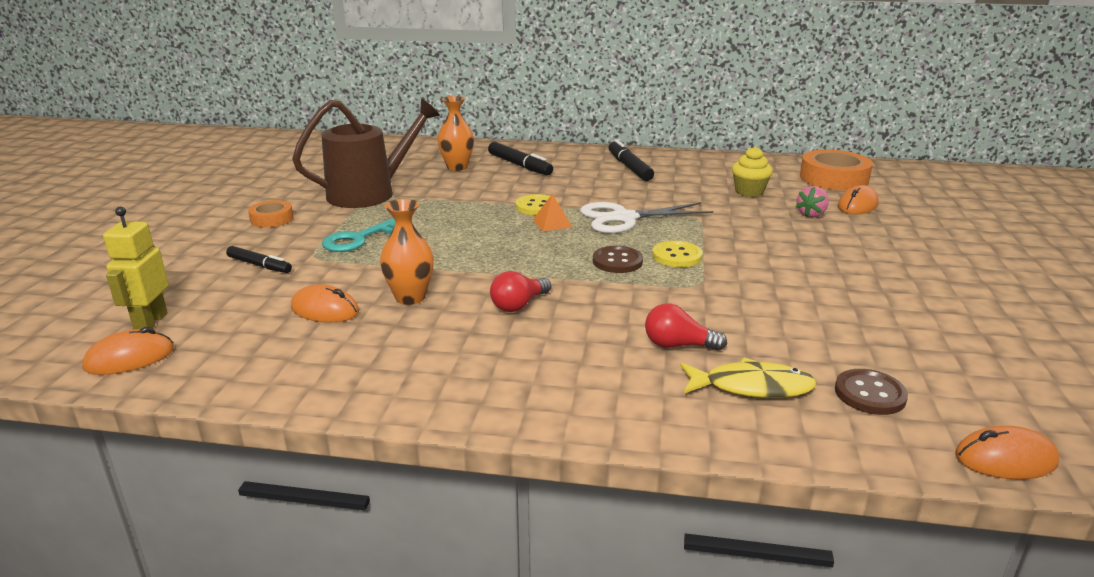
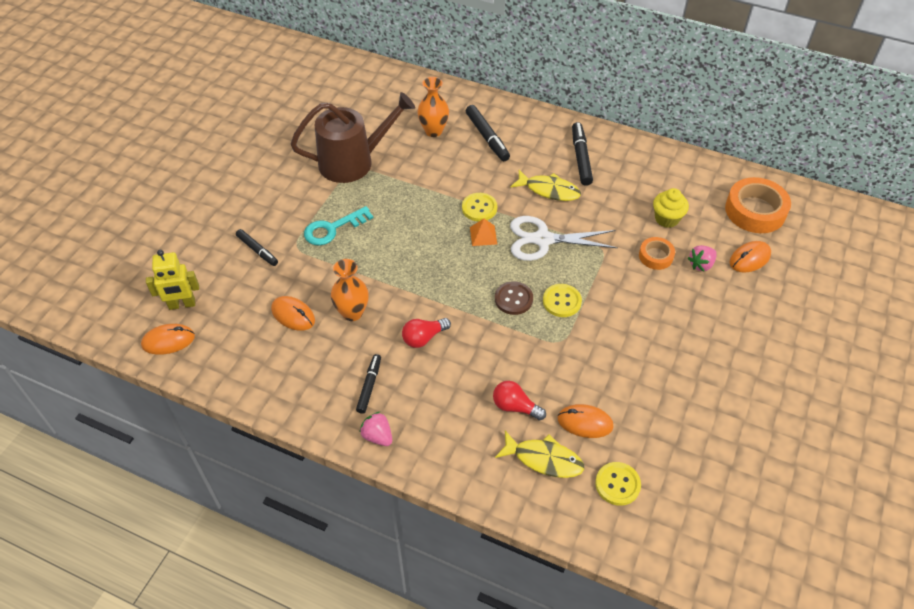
camera: 15 degrees right, 25 degrees up
(150, 322) = (182, 304): yellow robot -> yellow robot turned 120 degrees counterclockwise
(272, 219) = (273, 187): orange tape -> orange tape (656, 256)
(461, 357) = (369, 386): none -> black marker
(495, 403) = (377, 436): none -> pink strawberry
(609, 188) = (549, 190): none -> yellow fish
(870, 394) = (617, 484): brown button -> yellow button
(1005, 459) = (666, 560): orange mouse -> orange mouse (585, 422)

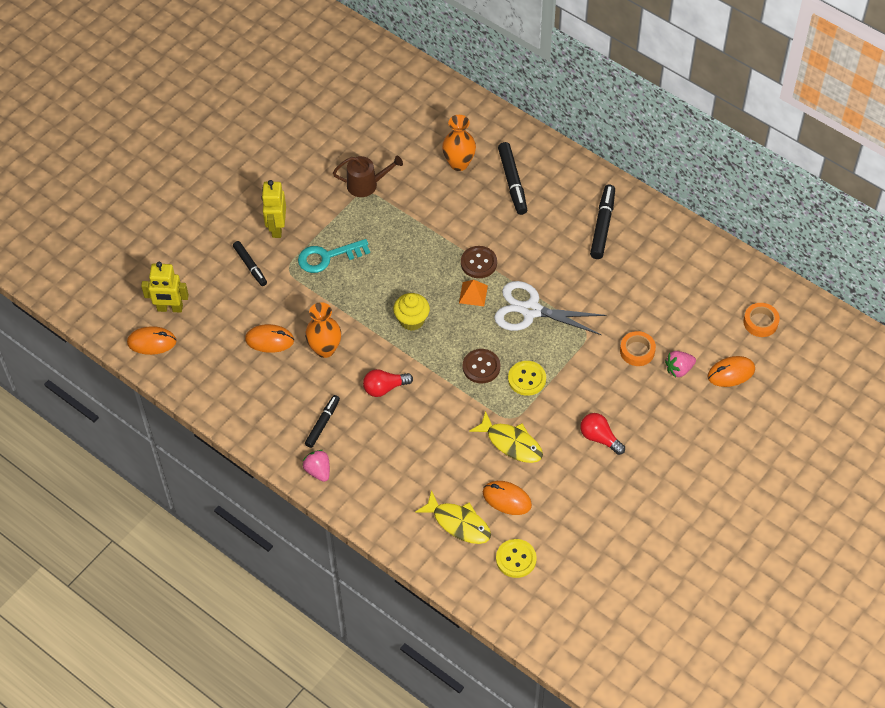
camera: 15 degrees right, 5 degrees up
(276, 212) = (277, 228): none -> yellow robot
(293, 315) = (269, 340): orange mouse -> orange mouse turned 45 degrees counterclockwise
(353, 162) = (366, 184): brown watering can -> brown watering can, size x0.54
(479, 208) = (478, 263): yellow button -> brown button
(515, 407) = (448, 471): red light bulb -> red light bulb (599, 438)
(549, 190) = (556, 257): yellow fish -> yellow fish (511, 443)
(666, 219) = (665, 313): yellow cupcake -> yellow cupcake (412, 320)
(755, 211) = (760, 322): orange tape -> orange tape, size x0.55

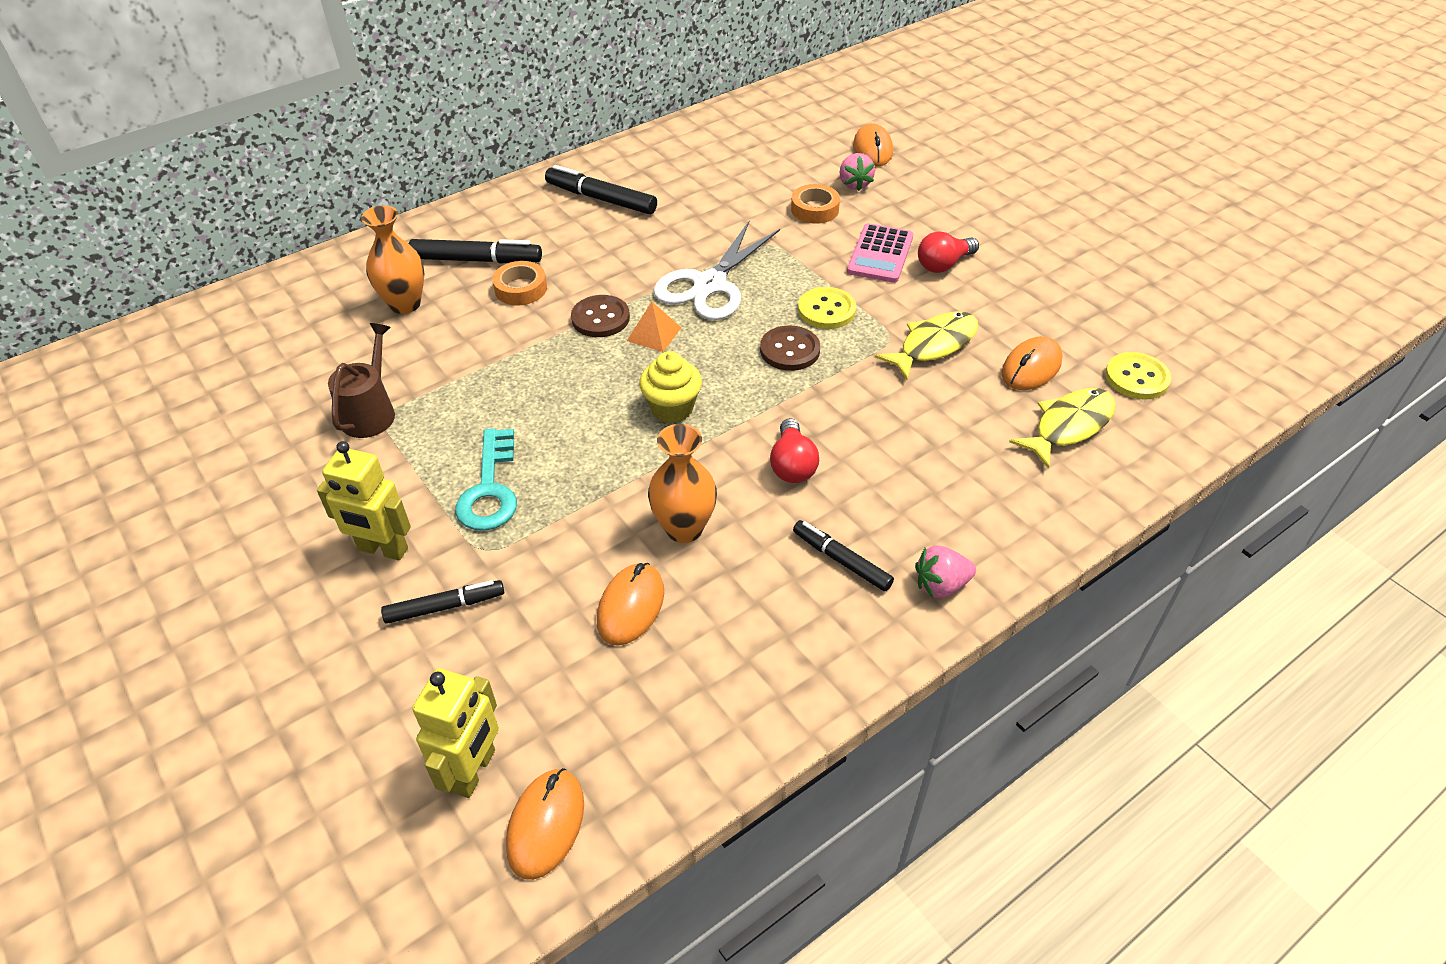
camera: 75 degrees left, 10 degrees down
(598, 399) = (880, 254): none -> pink calculator
(760, 322) = (807, 117): orange tape -> orange tape (521, 289)

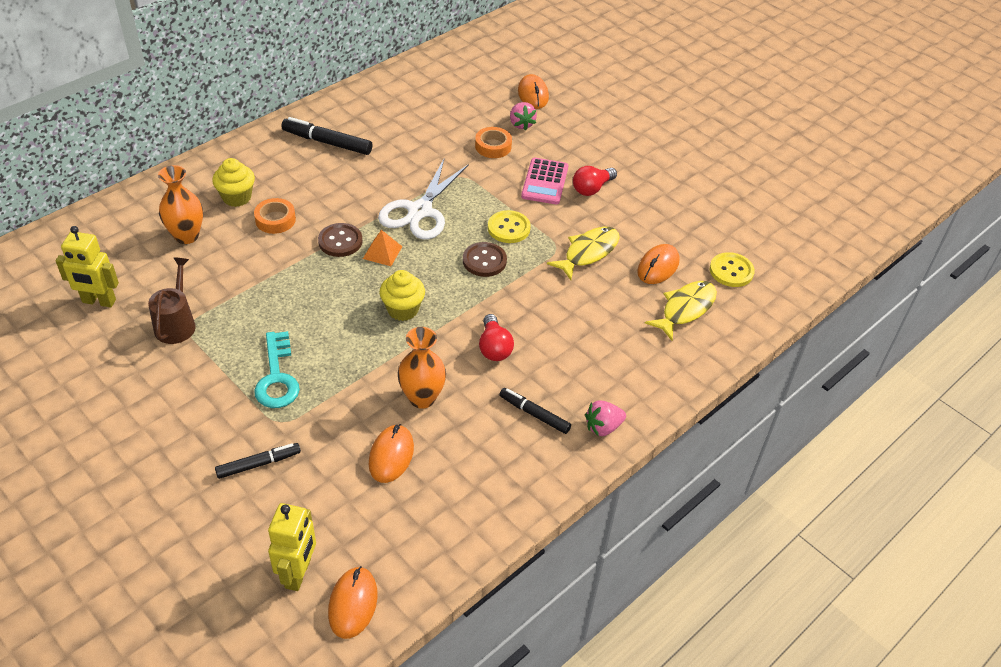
camera: 10 degrees left, 0 degrees up
(383, 549) = (205, 426): yellow robot -> yellow robot (99, 301)
(476, 260) = (237, 197): black marker -> yellow cupcake

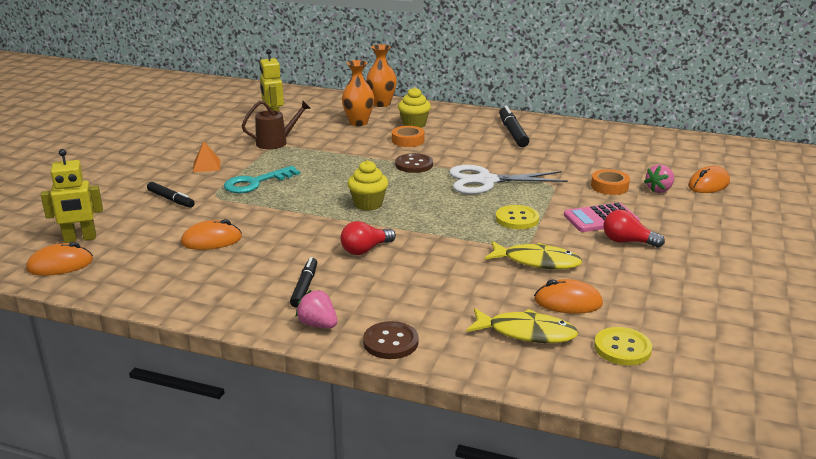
camera: 65 degrees right, 20 degrees down
(382, 252) = (421, 181): orange pyramid -> orange pyramid (206, 166)
(422, 398) = (281, 236): orange vase -> orange vase (381, 104)
(484, 261) = (463, 219): brown button -> brown button (390, 342)

